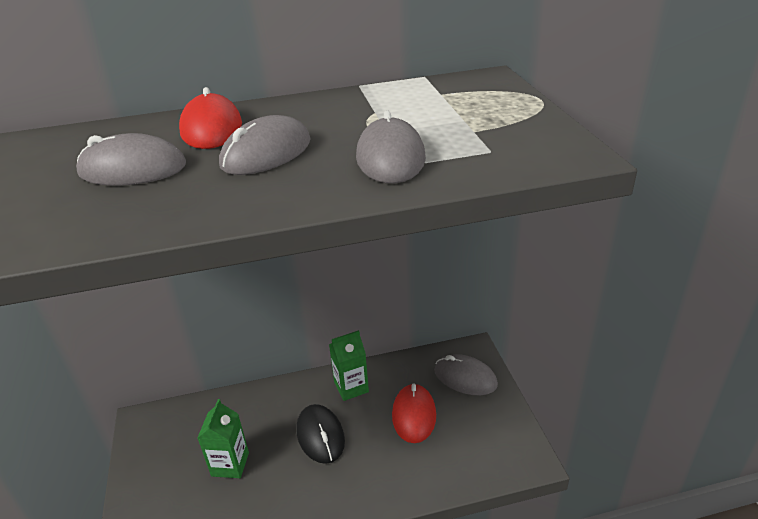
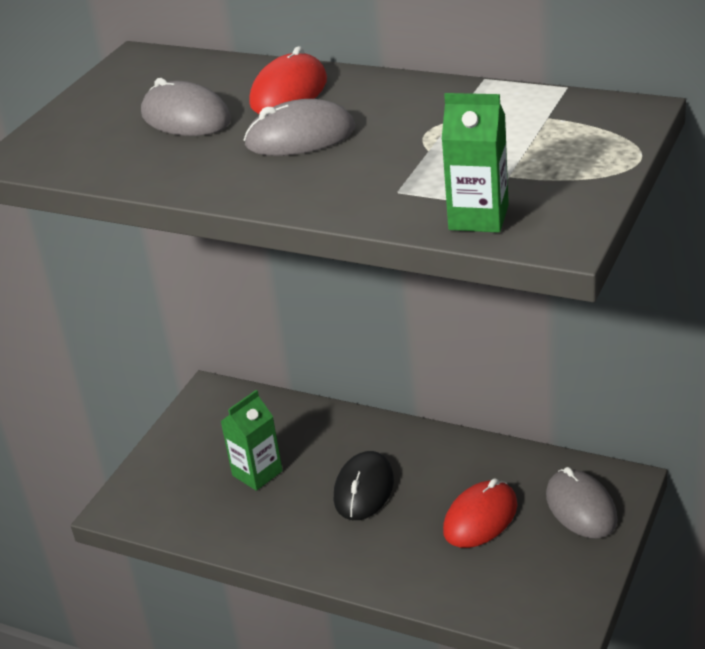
camera: 40 degrees right, 0 degrees up
(351, 387) = (439, 456): green carton -> green carton (478, 217)
(390, 158) = (392, 179): grey mouse -> none

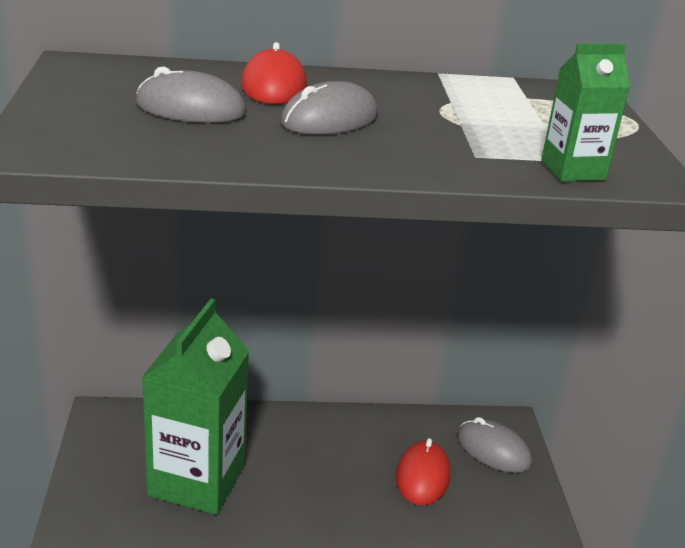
camera: 35 degrees left, 5 degrees down
(257, 473) = (197, 480): green carton -> green carton, size x2.05
(364, 489) = (307, 474): black mouse -> none

